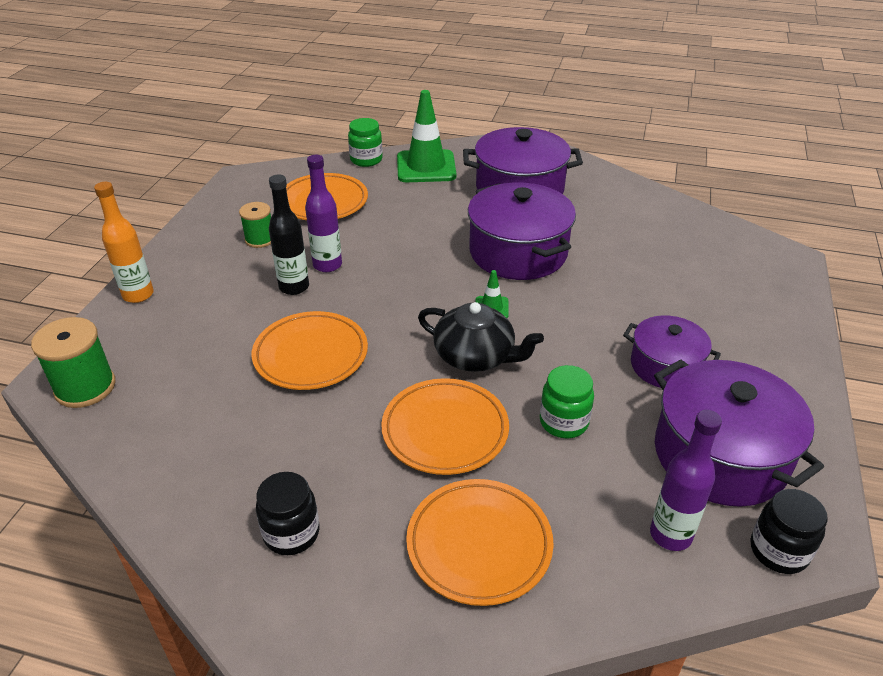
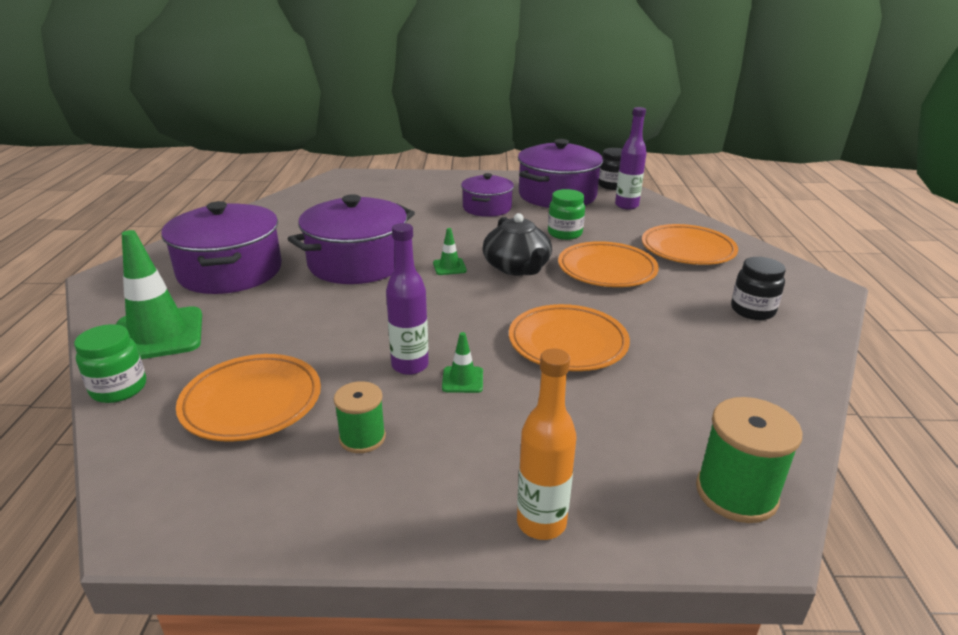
camera: 105 degrees left, 10 degrees down
(294, 287) = (462, 380): black bottle -> green traffic cone
(475, 356) = (517, 267): black teapot -> black teapot turned 150 degrees clockwise

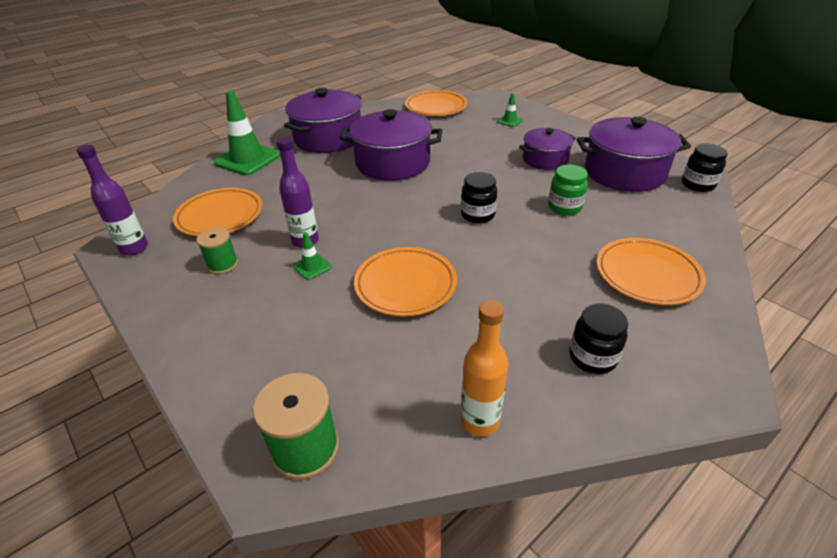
camera: 50 degrees right, 10 degrees up
(119, 389) = (196, 179): green jar -> none
(449, 267) = (437, 192): green traffic cone -> green traffic cone (509, 121)
(517, 267) = (477, 215): black teapot -> black jar
(541, 523) = (202, 367): orange bottle -> orange bottle (480, 421)
(606, 270) = (538, 252): orange plate -> orange plate (436, 107)
(626, 205) = (672, 209): purple bottle -> purple bottle (134, 248)

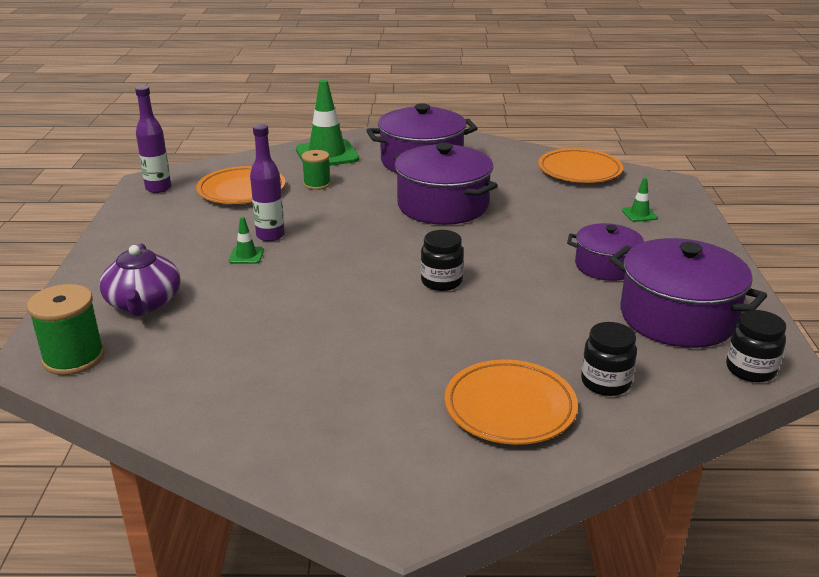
camera: 40 degrees right, 10 degrees down
(223, 264) = (193, 225): green spool -> green spool (317, 184)
(288, 355) = (143, 303): none -> purple teapot
(405, 285) = (289, 302): orange plate -> none
(480, 421) = (189, 411): orange bottle -> none
(564, 207) = (540, 315): green jar -> none
(592, 357) = (338, 429): black jar -> black jar (605, 382)

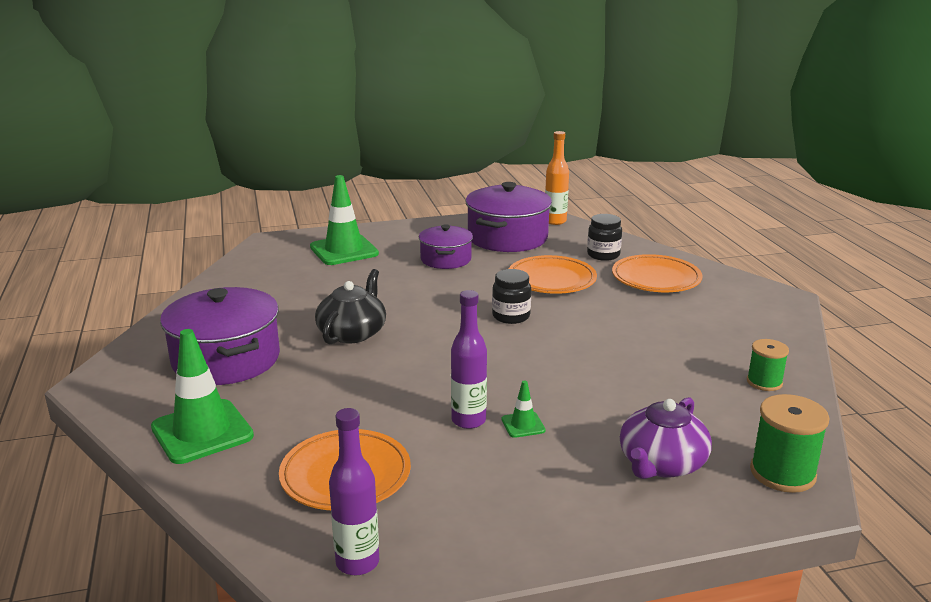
camera: 105 degrees left, 5 degrees down
(143, 303) = (661, 463): purple teapot -> purple teapot turned 150 degrees clockwise
(317, 184) = (311, 419): green spool -> green spool (764, 382)
(442, 205) = (352, 333): purple pot -> black teapot
(579, 171) = (247, 276): orange plate -> orange plate (551, 280)
(639, 214) = (344, 250): green traffic cone -> green traffic cone, size x2.22
(750, 370) = (555, 221): black jar -> orange bottle

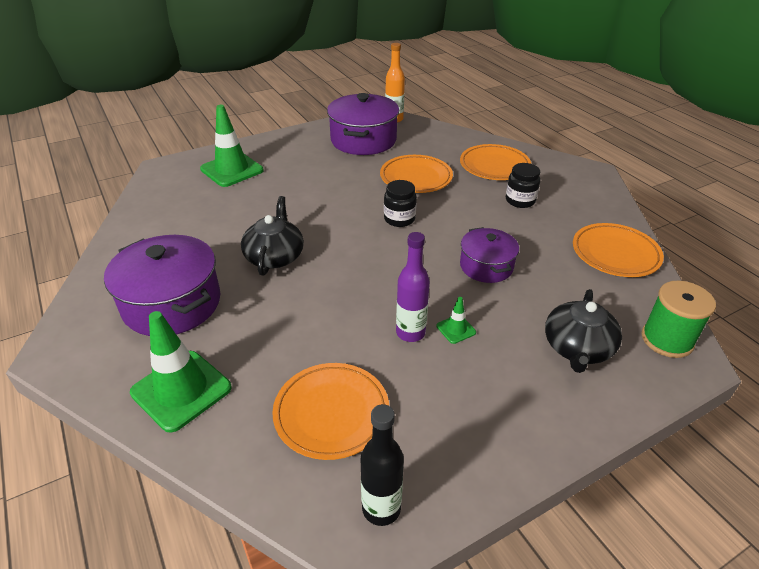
camera: 15 degrees left, 15 degrees up
(357, 562) = (381, 508): purple bottle -> black bottle
(446, 259) = (322, 168): purple pot -> purple pot (486, 266)
(603, 255) = (445, 148): black jar -> black jar (520, 201)
(661, 463) = (577, 348): purple teapot -> black teapot
(764, 382) = (615, 254): green spool -> orange plate

